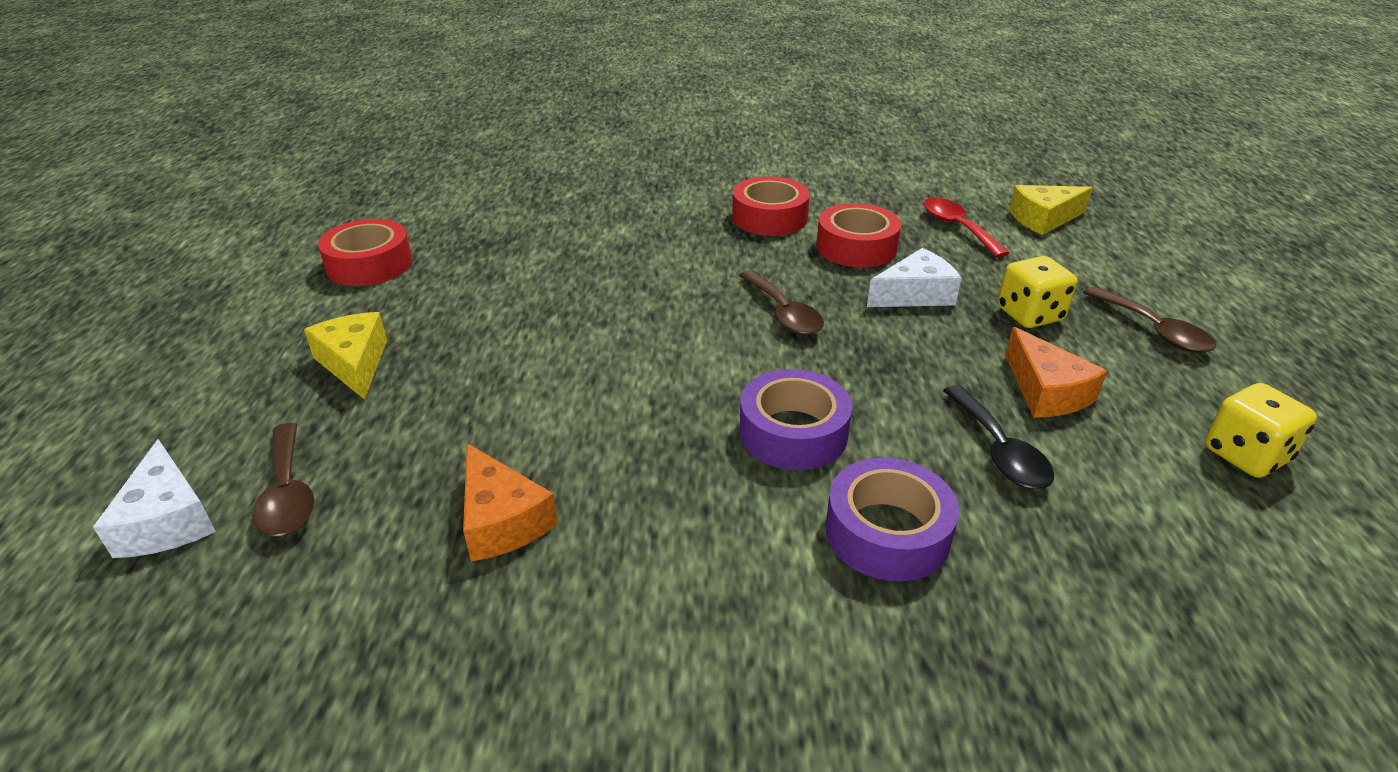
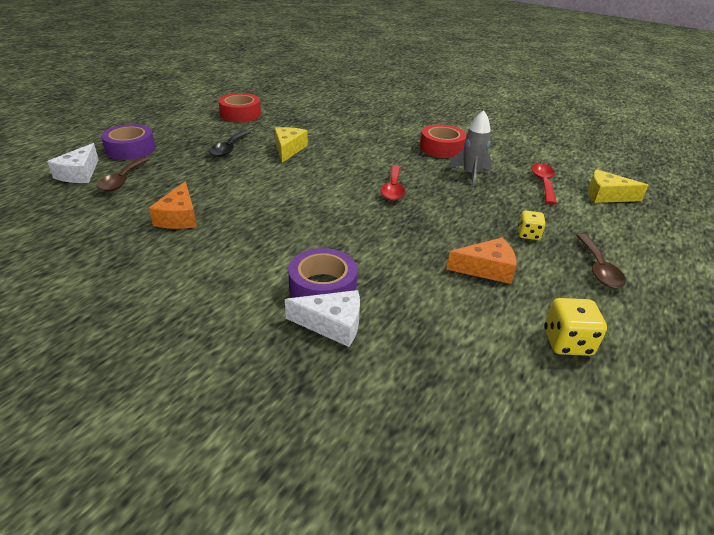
camera: 30 degrees right, 0 degrees up
(354, 363) = (193, 146): yellow cheese -> yellow cheese (288, 149)
(784, 313) = (393, 189): brown spoon -> red spoon
(793, 432) = (332, 235): purple tape -> purple tape (130, 149)
(856, 247) = (470, 174): red tape -> grey rocket
(915, 294) = (474, 204): white cheese -> white cheese (332, 324)
(999, 450) = (423, 281): black spoon -> black spoon (229, 148)
(1029, 315) = (528, 234): yellow dice -> yellow dice, size x0.66
(1046, 391) = (486, 269): orange cheese -> orange cheese turned 105 degrees counterclockwise

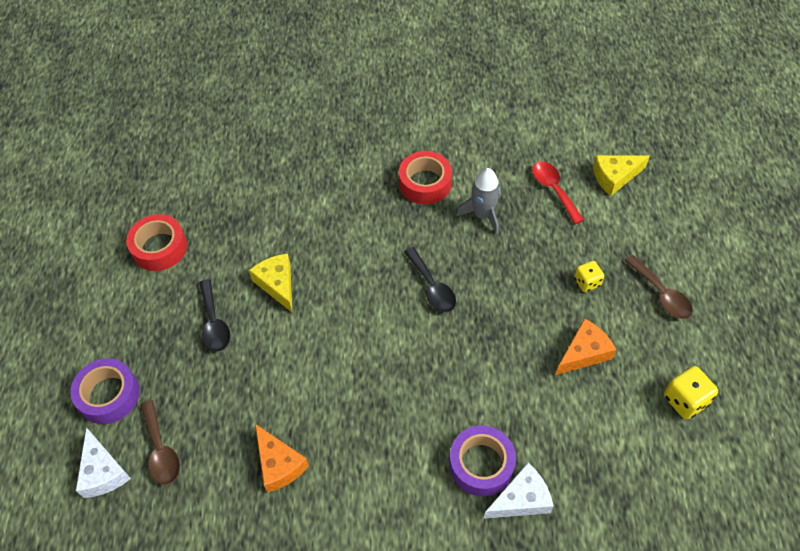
camera: 30 degrees left, 20 degrees up
(393, 189) = (432, 287): red spoon -> black spoon

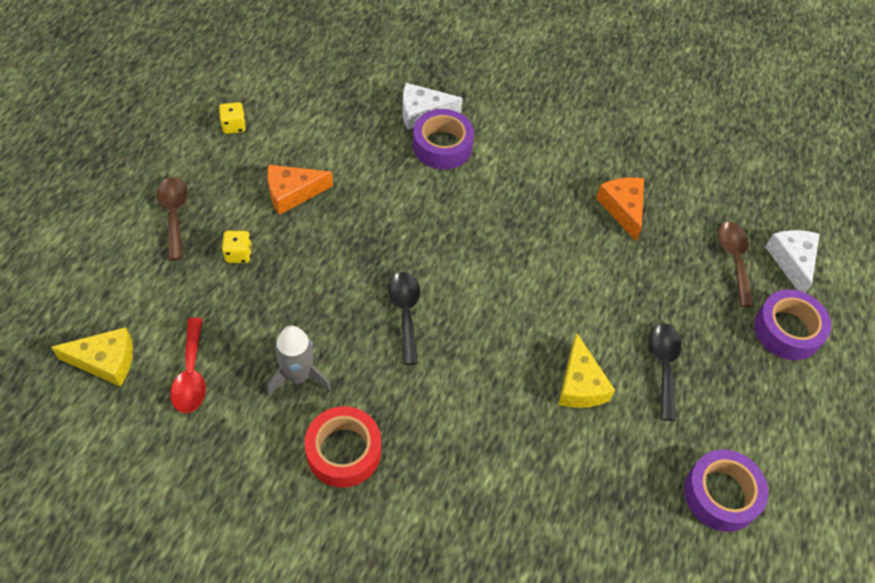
camera: 165 degrees left, 0 degrees up
(159, 248) = (721, 494): red tape -> purple tape
(685, 400) = (234, 126): yellow dice -> yellow dice, size x0.66

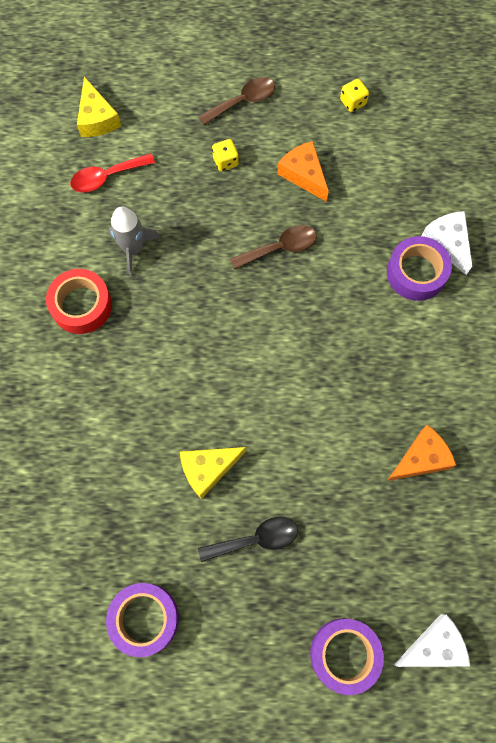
camera: 75 degrees right, 15 degrees up
(405, 312) = (222, 305): black spoon -> none
(734, 259) = (408, 584): brown spoon -> brown spoon (280, 248)

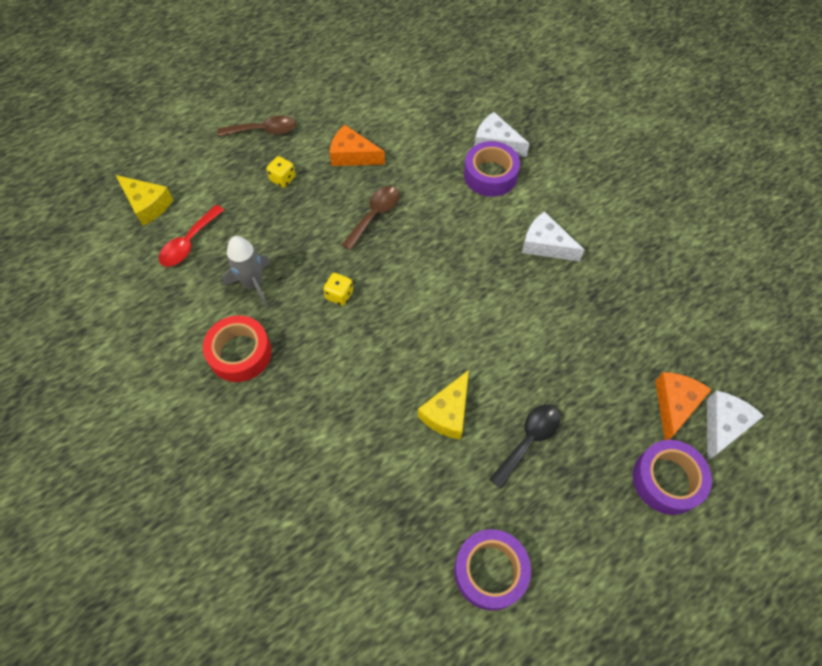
camera: 35 degrees left, 10 degrees down
(243, 101) = (264, 130): brown spoon -> brown spoon turned 60 degrees clockwise
(353, 102) = (351, 89): yellow dice -> yellow dice (339, 295)
(412, 375) = (545, 245): none -> white cheese
(421, 458) = (600, 298): orange cheese -> orange cheese (674, 405)

